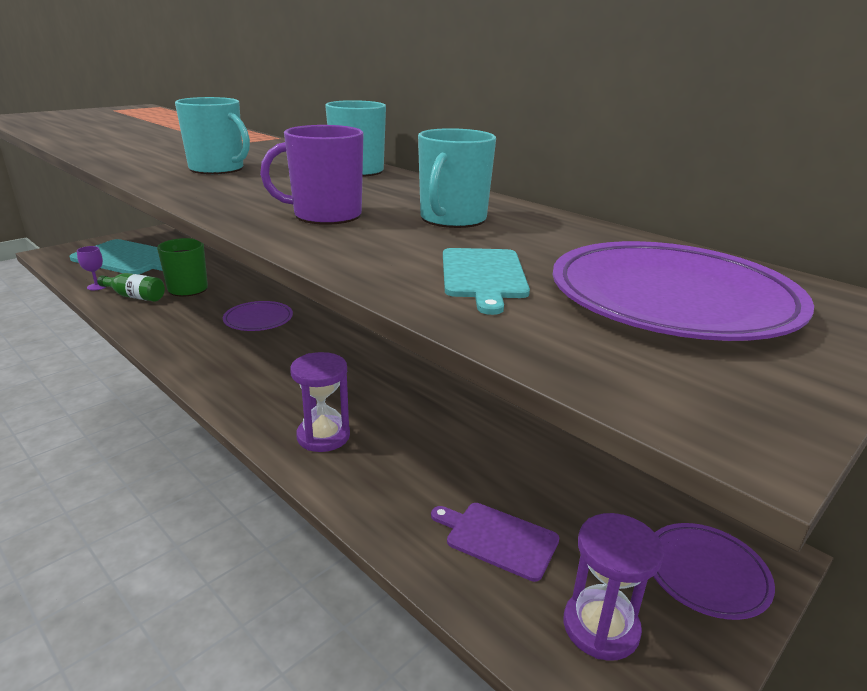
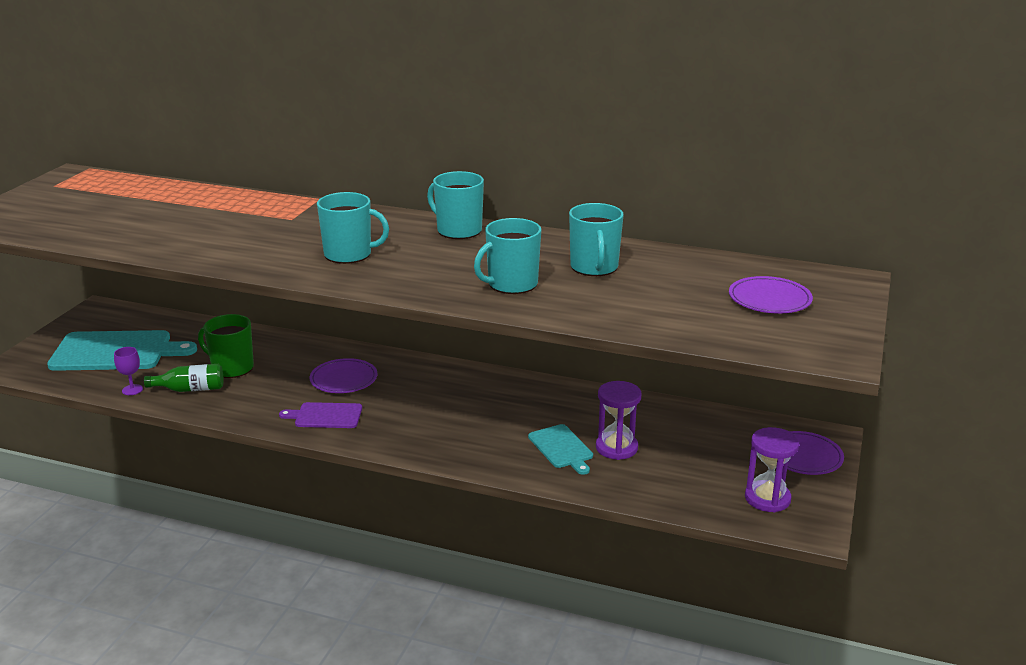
camera: 25 degrees left, 0 degrees up
(323, 436) = (511, 453): purple hourglass -> purple hourglass (616, 448)
(325, 215) = (511, 284): purple mug -> turquoise mug
(483, 276) = (666, 309): turquoise cutting board -> turquoise cutting board (562, 448)
(498, 539) = (681, 476): purple cutting board -> purple cutting board (325, 416)
(672, 299) = (769, 299): purple plate -> purple plate, size x0.60

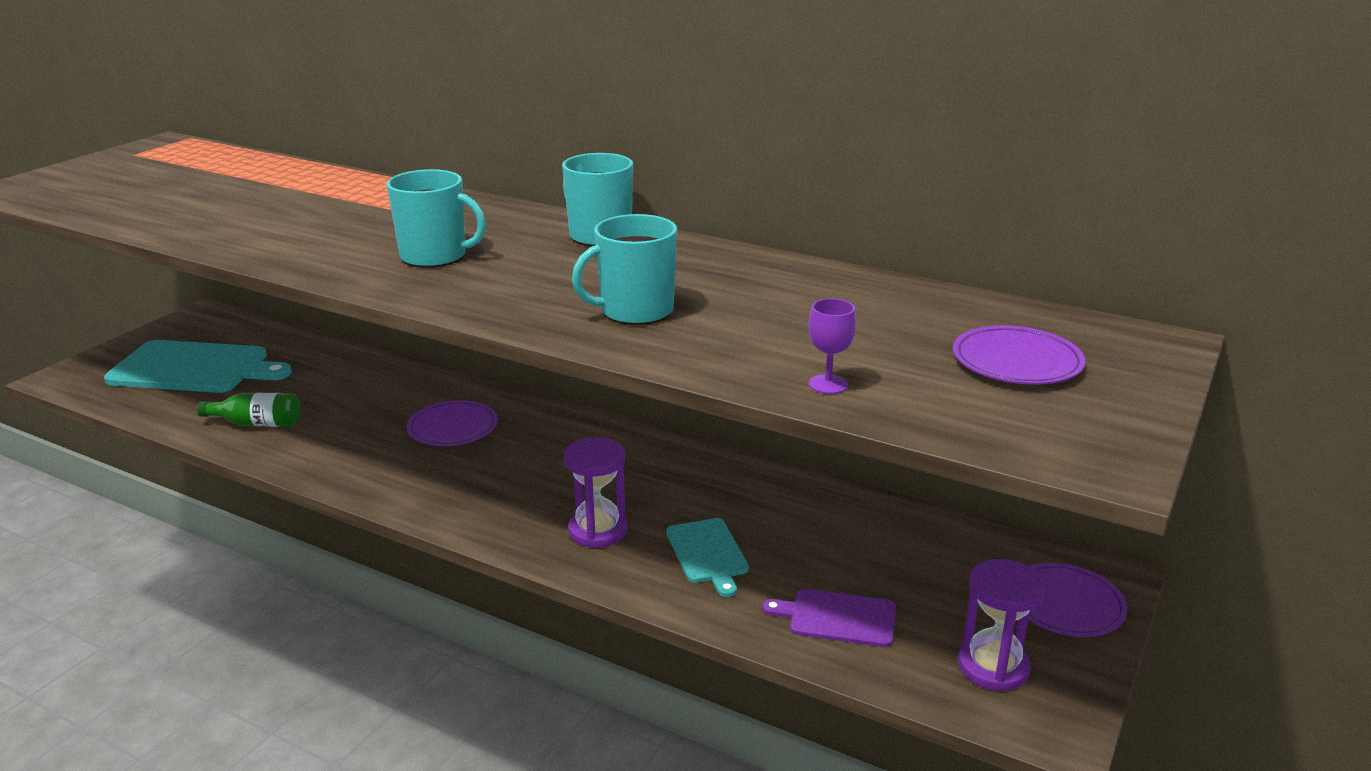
camera: 10 degrees right, 0 degrees up
(132, 390) = (187, 418): purple goblet -> purple goblet (828, 384)
(231, 368) = (320, 400): green mug -> none
(325, 416) = (408, 475): purple cutting board -> purple cutting board (837, 618)
(594, 267) = (765, 296): turquoise mug -> none
(616, 448) = (786, 561): purple hourglass -> purple hourglass (597, 531)

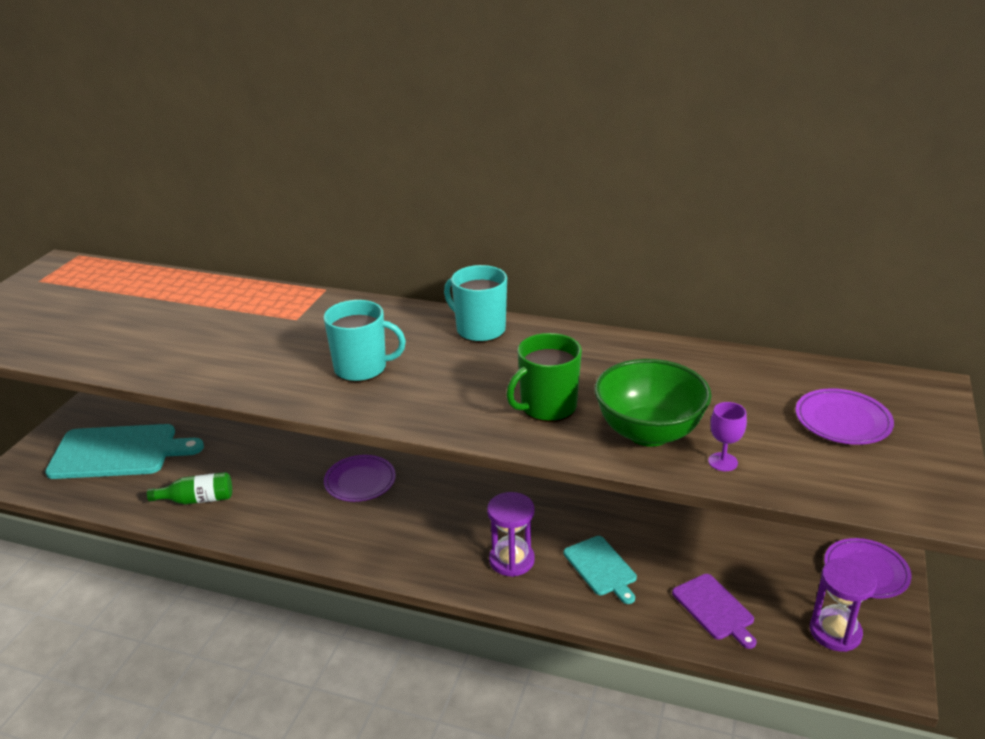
camera: 10 degrees left, 5 degrees up
(634, 311) = (547, 407): turquoise mug -> green mug
(748, 347) = (649, 432): none -> green bowl
(837, 618) = (715, 609): purple cutting board -> purple cutting board turned 120 degrees counterclockwise

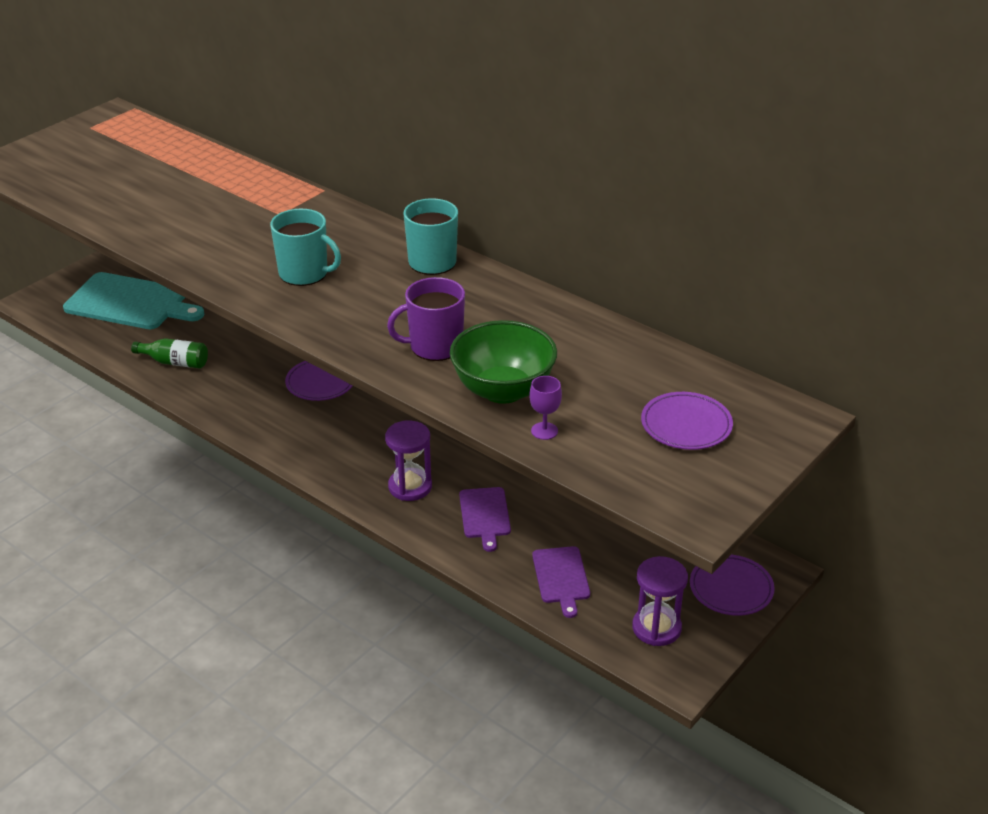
camera: 20 degrees right, 5 degrees up
(547, 407) = (434, 346): green mug -> purple mug
(601, 568) = (485, 515): turquoise cutting board -> purple cutting board

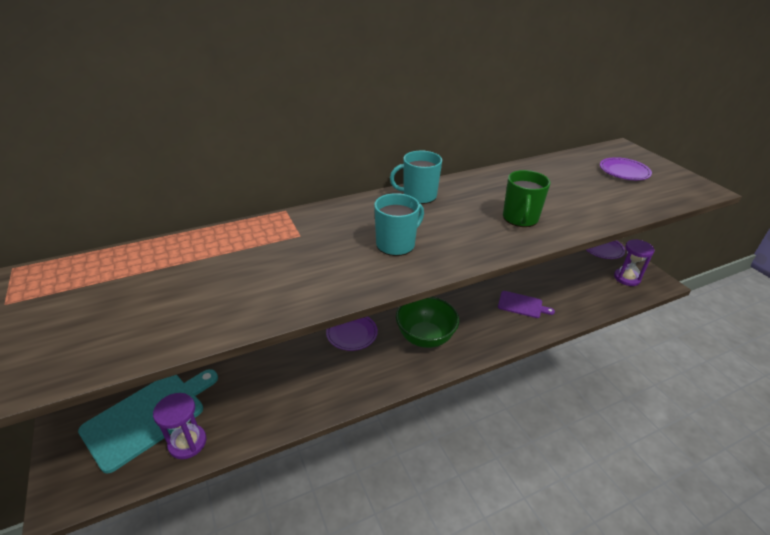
camera: 65 degrees left, 0 degrees up
(175, 362) = (263, 408): green bottle -> none
(410, 487) = (483, 326): purple hourglass -> purple hourglass (187, 443)
(434, 346) = (520, 218): purple mug -> green mug
(503, 390) = (577, 209): green bowl -> green bowl (425, 337)
(544, 431) = (622, 207): purple goblet -> none
(561, 577) = (582, 295): purple cutting board -> none

